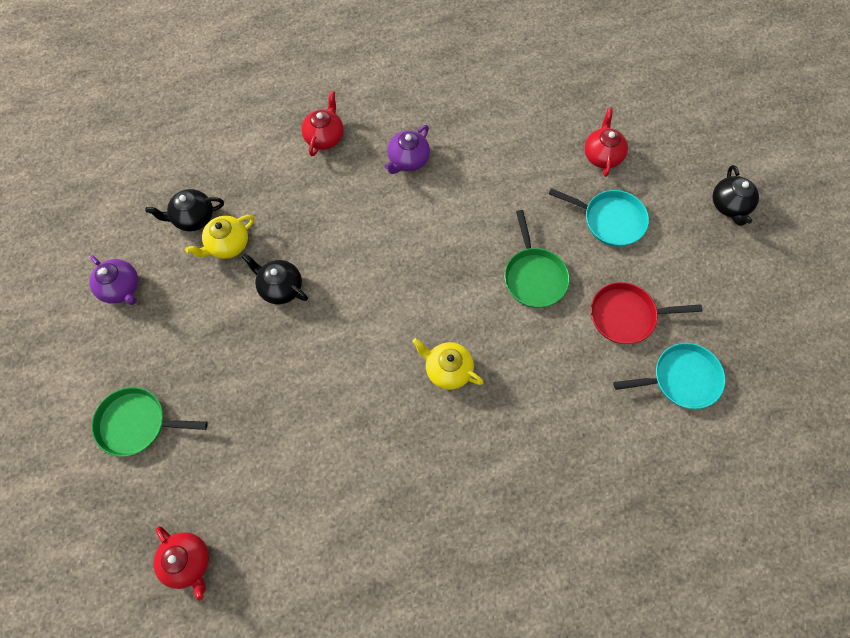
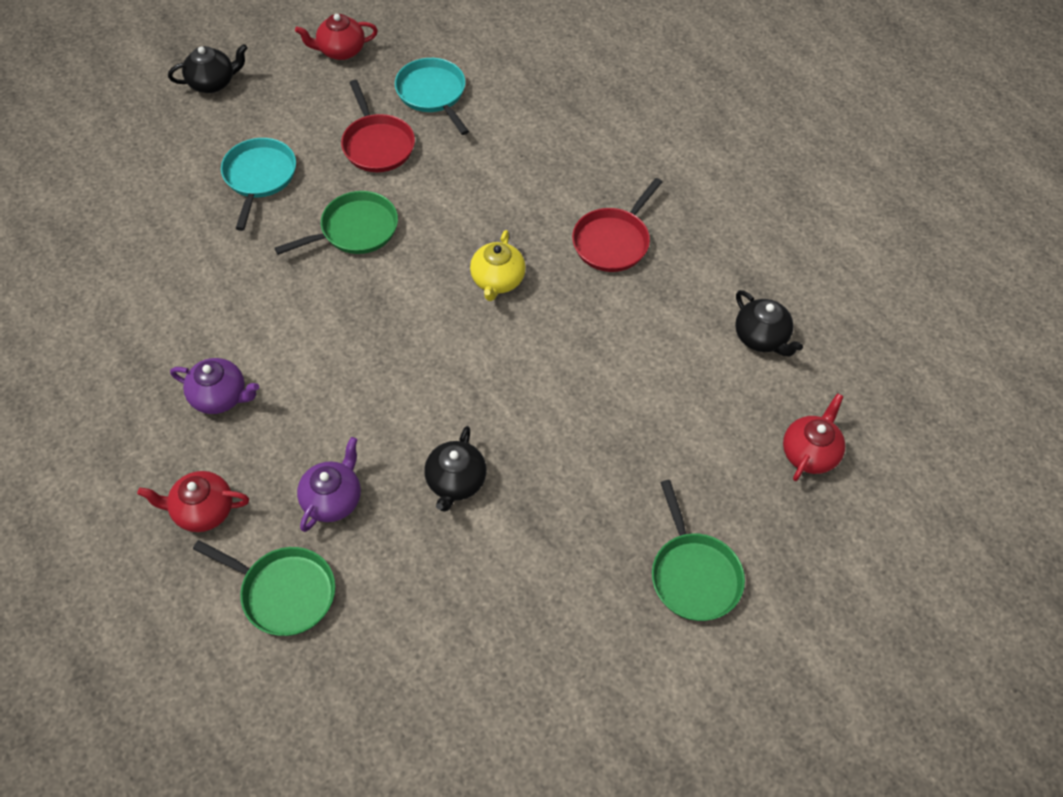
camera: 110 degrees left, 10 degrees down
(121, 288) = (526, 684): purple teapot -> purple teapot (333, 499)
(193, 218) = (385, 635): black teapot -> black teapot (761, 338)
(227, 245) = (414, 571): yellow teapot -> none
(248, 170) = (284, 592): none -> green pan
(459, 481) = (613, 241): none -> red pan
(602, 155) = (167, 199): red teapot -> red teapot (340, 51)

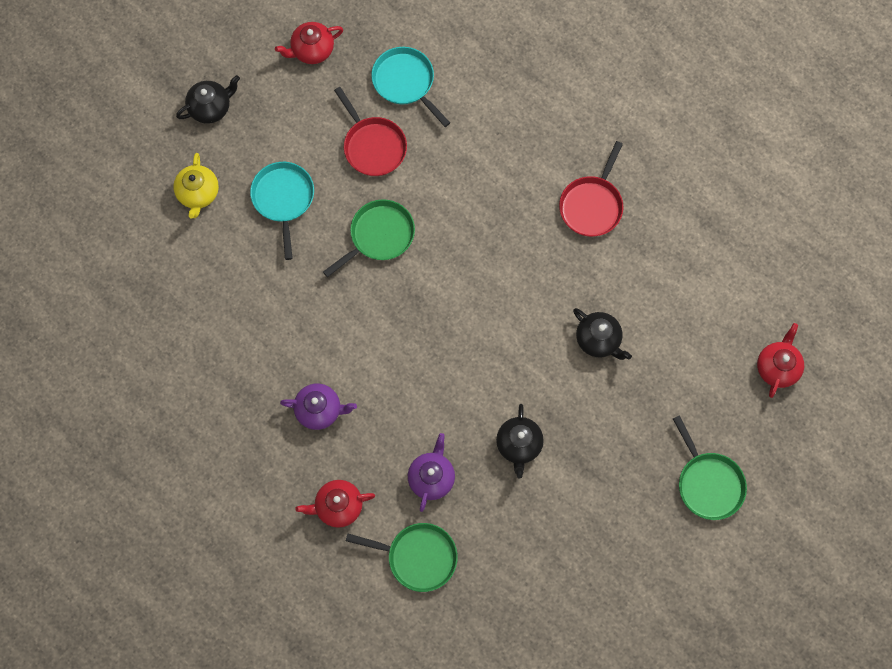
camera: 10 degrees left, 15 degrees up
(497, 280) = (507, 262): yellow teapot -> yellow teapot (198, 194)
(761, 338) = (725, 273): black teapot -> black teapot (598, 340)

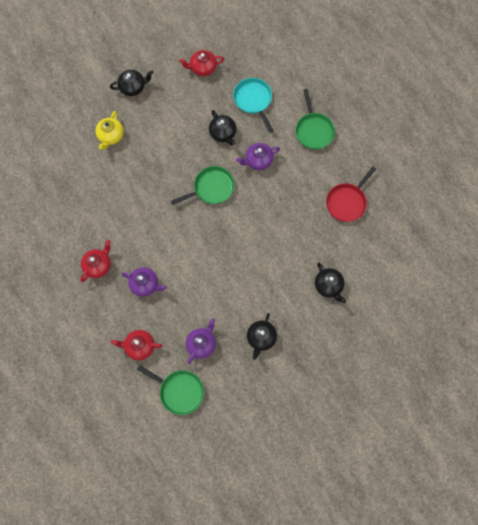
camera: 15 degrees right, 0 degrees up
(283, 199) = (160, 152): turquoise pan -> none
(373, 146) = (223, 133): red pan -> black teapot
(439, 175) = (258, 160): none -> purple teapot
(708, 483) = (373, 394): green pan -> green pan (313, 130)
(777, 367) = (437, 332): red teapot -> red teapot (98, 265)

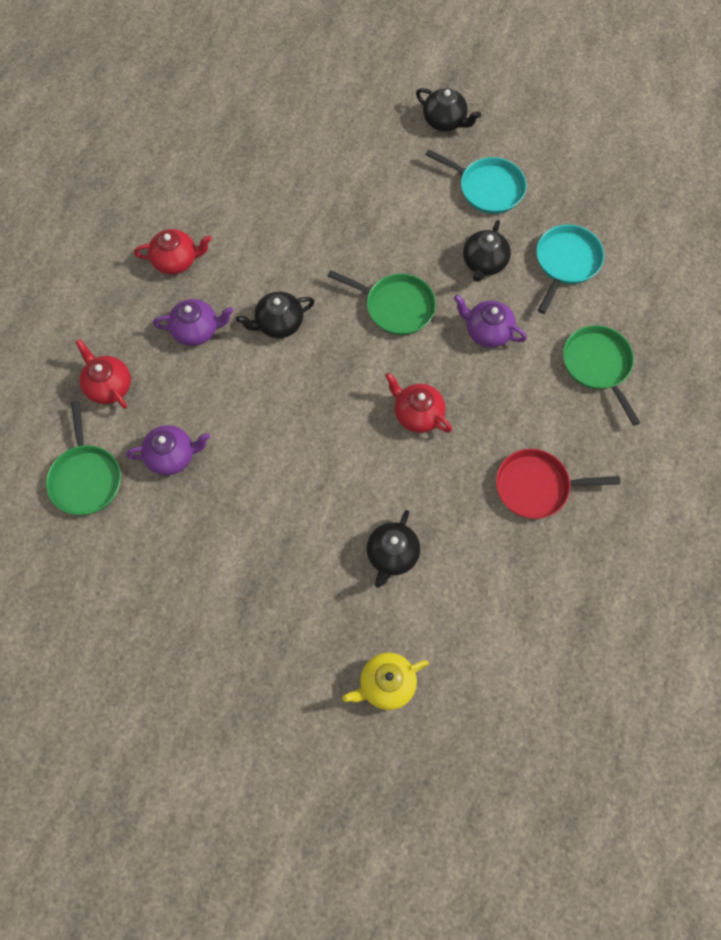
camera: 50 degrees right, 5 degrees down
(110, 136) = (357, 147): yellow teapot -> yellow teapot (386, 684)
(145, 284) = (196, 330): purple teapot -> purple teapot turned 75 degrees counterclockwise
(186, 99) = (487, 188): none -> turquoise pan
(202, 68) = (549, 173): red teapot -> red teapot (417, 414)
(261, 338) = (241, 524): black teapot -> black teapot (278, 323)
(313, 130) = (598, 365): green pan -> green pan turned 120 degrees clockwise

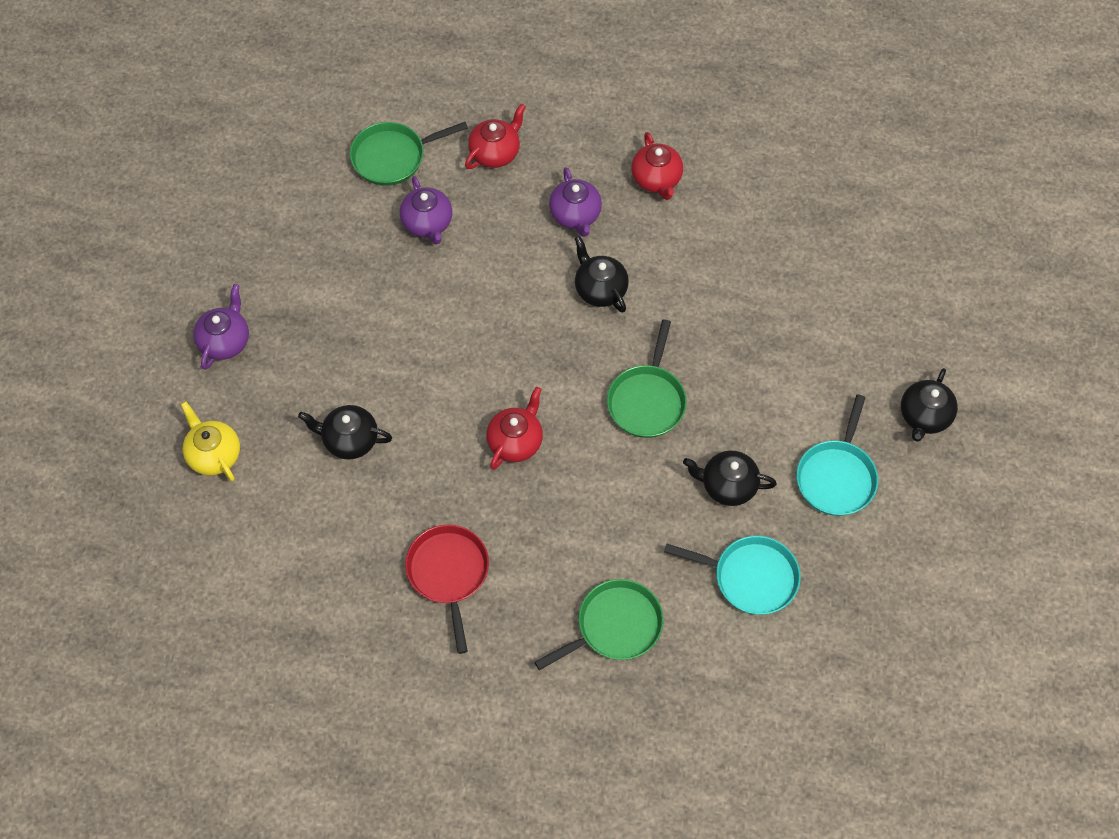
camera: 80 degrees right, 5 degrees down
(487, 331) = (635, 500): purple teapot -> purple teapot (225, 341)

